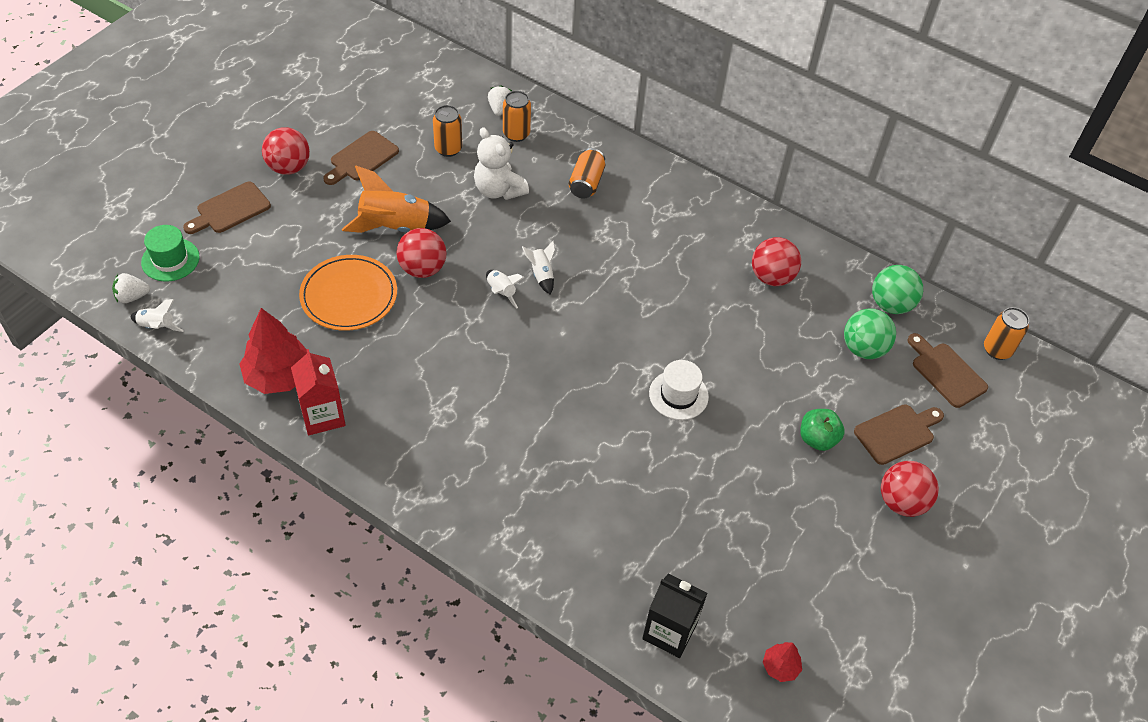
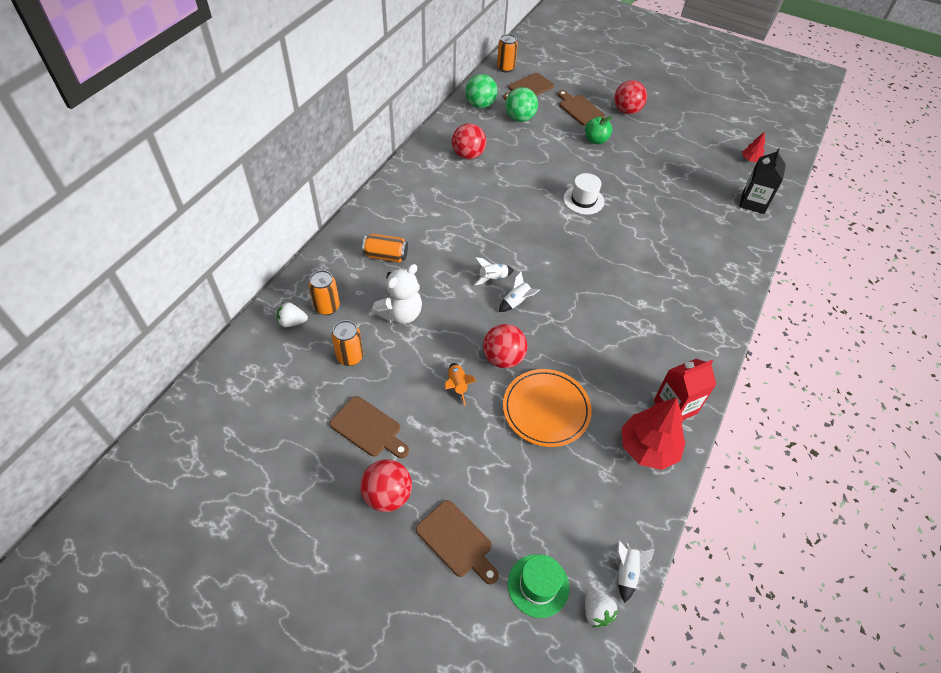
camera: 95 degrees left, 0 degrees up
(395, 227) = (457, 385): orange rocket -> orange rocket, size x0.50

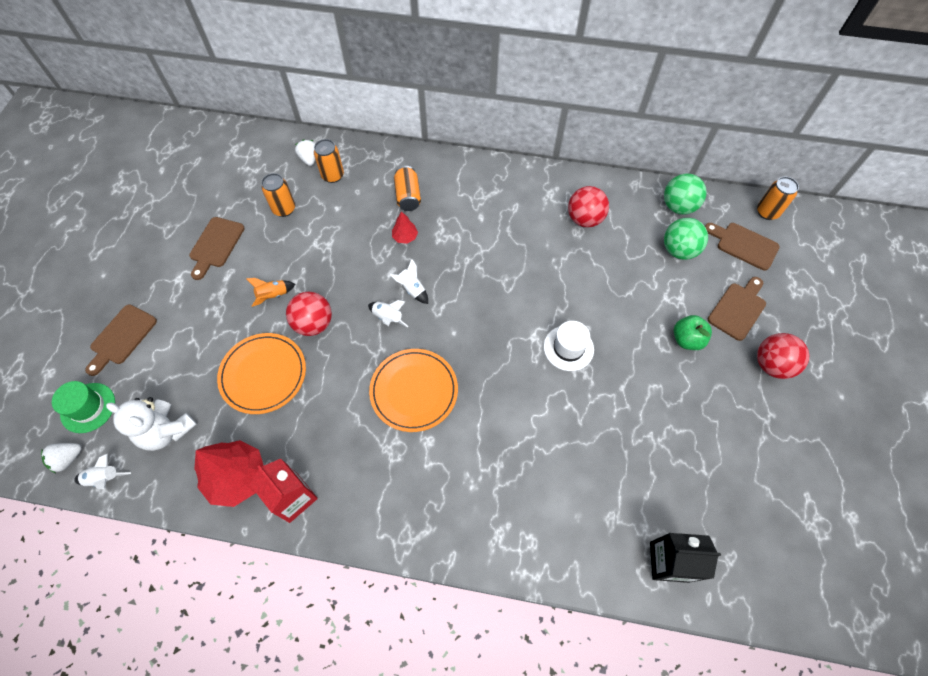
camera: 75 degrees right, 10 degrees up
(387, 495) = (156, 277): red ball -> none
(401, 314) = (342, 229): white teddy bear -> white teddy bear (166, 431)
(595, 301) = (414, 391): none -> orange plate
(750, 160) = (764, 550): red tree -> red tree (405, 237)

